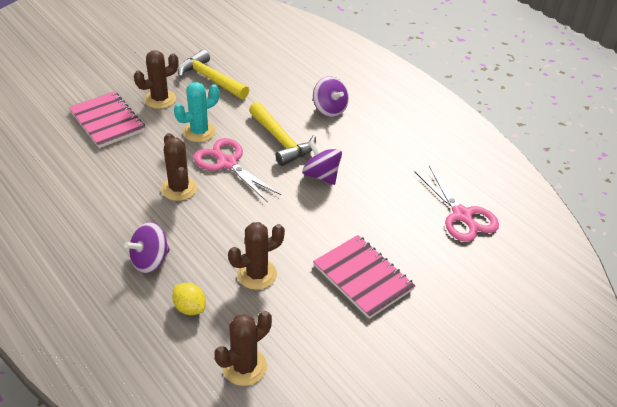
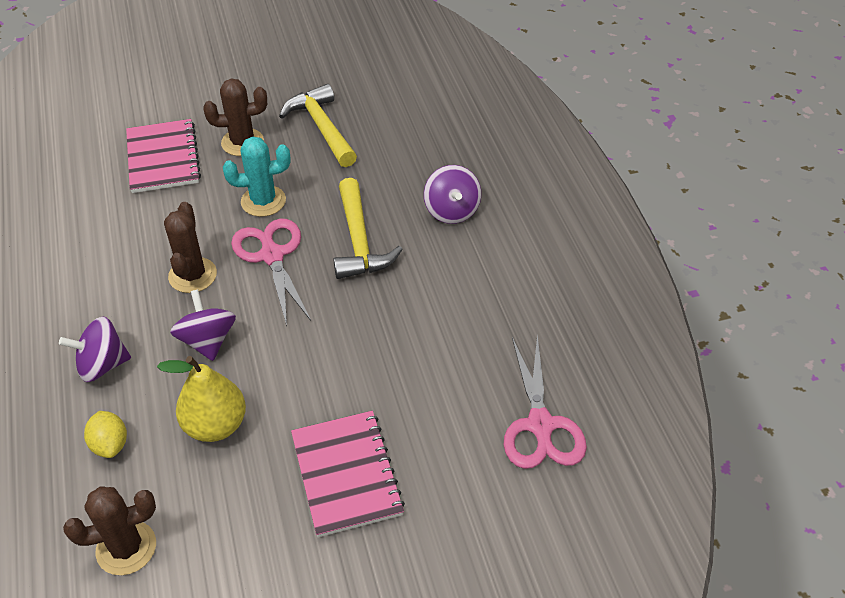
camera: 25 degrees right, 5 degrees up
(257, 274) = (215, 425): brown cactus -> yellow pear
(321, 175) = (381, 307): purple spinning top -> purple spinning top (207, 341)

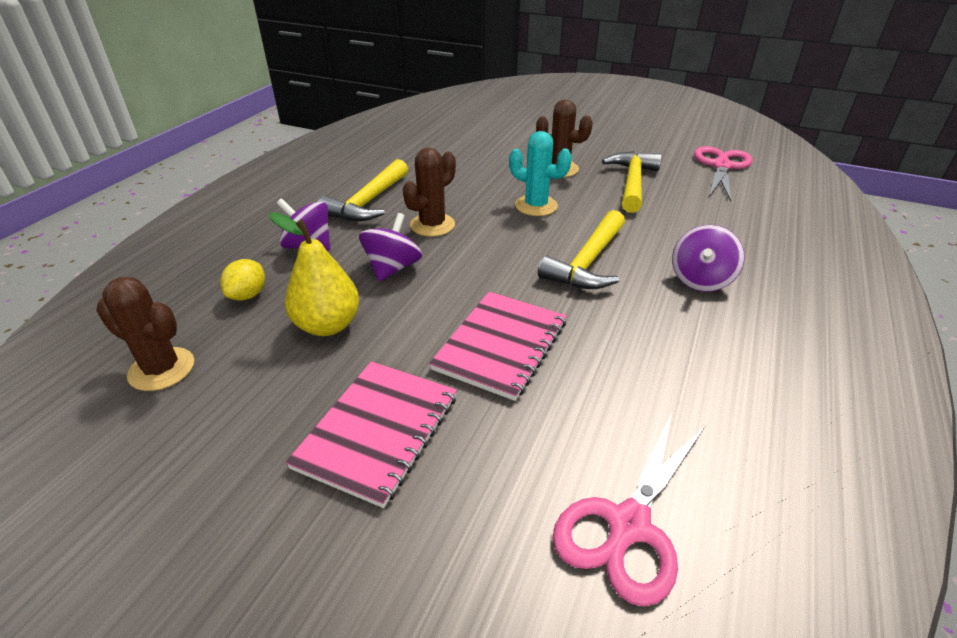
camera: 40 degrees right, 10 degrees down
(100, 284) = (368, 202): none -> yellow hammer
(163, 158) = (493, 157): pink notebook -> pink notebook (501, 345)
(271, 255) = (504, 239): pink scissors -> pink scissors (721, 166)

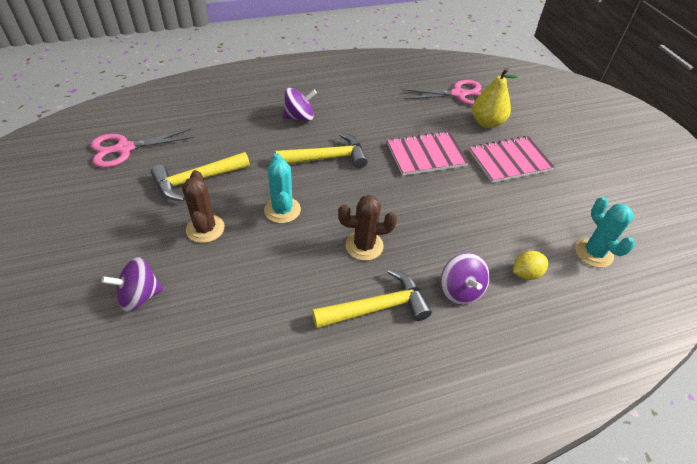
camera: 135 degrees left, 10 degrees up
(162, 369) = (593, 253): brown cactus -> turquoise cactus
(327, 325) = (494, 219): yellow pear -> yellow pear (487, 123)
(392, 268) = (426, 230): purple spinning top -> purple spinning top (139, 296)

